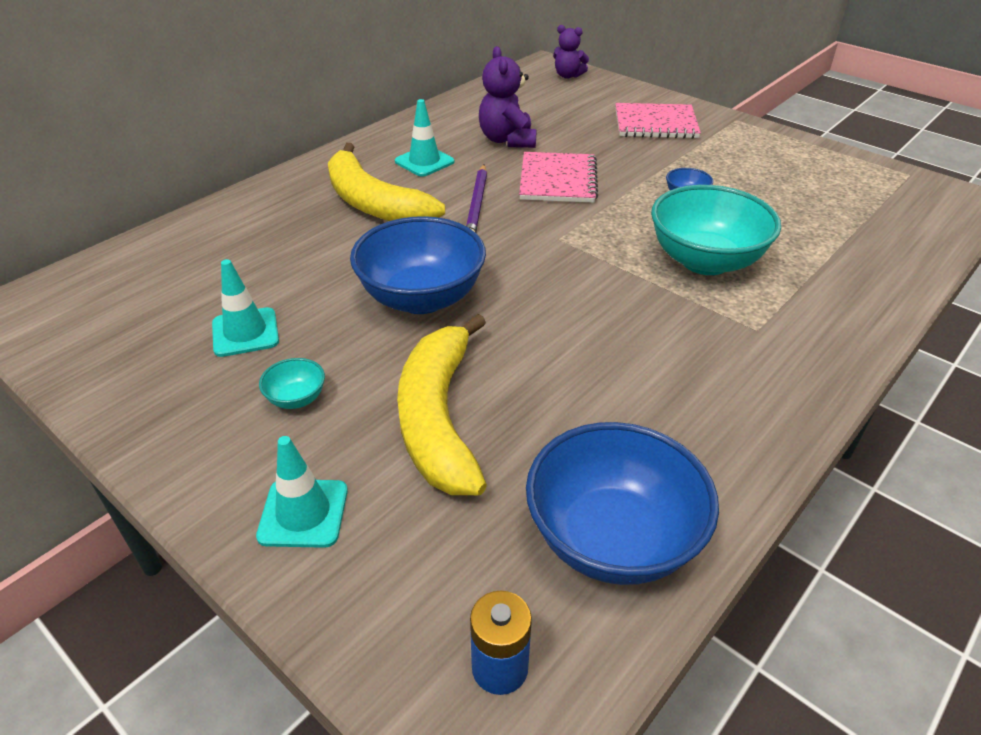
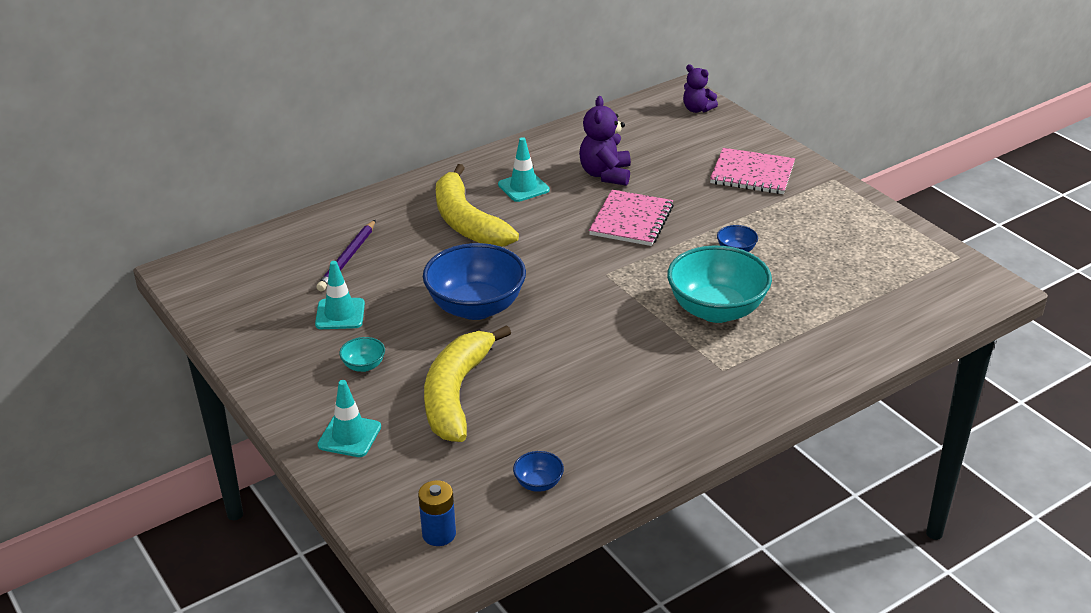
camera: 15 degrees right, 5 degrees down
(477, 205) = (551, 234): purple pencil -> purple pencil (347, 258)
(612, 539) = (538, 483): blue bowl -> blue bowl, size x0.42

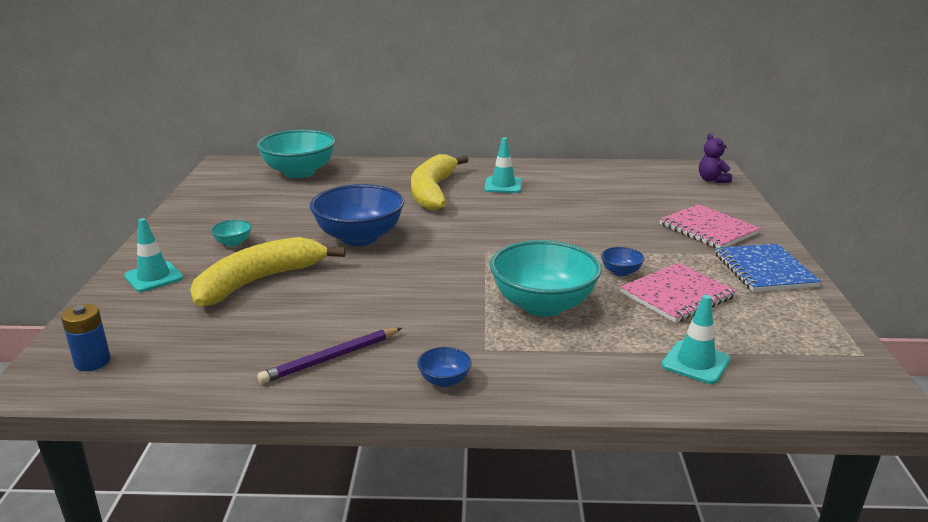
camera: 35 degrees right, 10 degrees down
(290, 250) = (299, 172): none -> turquoise bowl
(340, 314) = (269, 212): turquoise traffic cone -> turquoise traffic cone (695, 362)
(347, 258) = (325, 186): purple pencil -> purple pencil (331, 358)
(538, 483) = (212, 362): blue bowl -> blue bowl (444, 380)
(605, 174) = (577, 195): purple teddy bear -> none
(631, 220) = (557, 226): pink notebook -> pink notebook (677, 295)
(833, 203) = (764, 270): none -> blue notebook

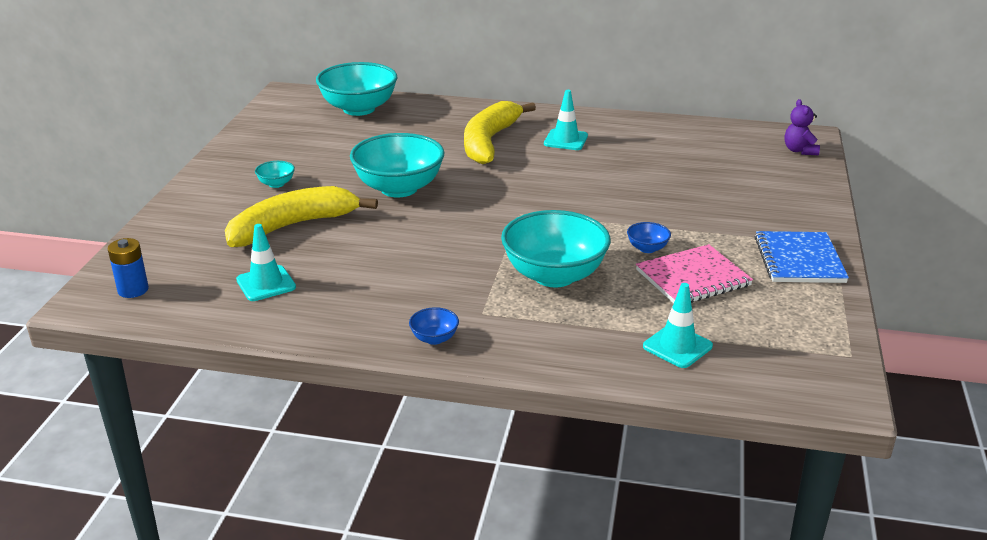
camera: 10 degrees right, 5 degrees up
(154, 277) = (197, 213): turquoise traffic cone -> turquoise traffic cone (266, 284)
(331, 358) = (339, 307): purple pencil -> none
(359, 237) = (399, 188): blue bowl -> turquoise bowl
(708, 229) = (763, 209): pink notebook -> none

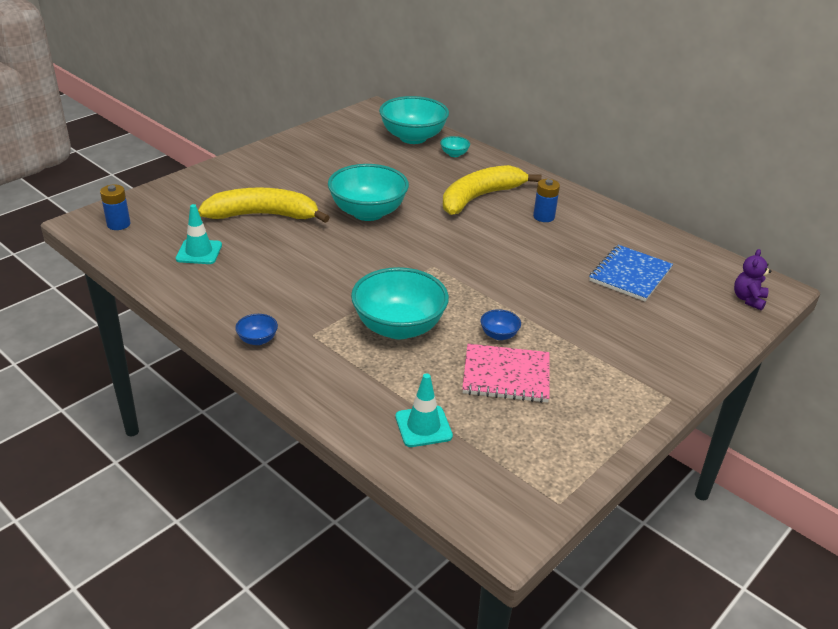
camera: 30 degrees right, 5 degrees up
(276, 184) = (289, 179): turquoise bowl -> turquoise bowl (454, 154)
(565, 140) = (543, 217): turquoise traffic cone -> blue battery
(799, 260) = (619, 399): blue notebook -> blue notebook (630, 275)

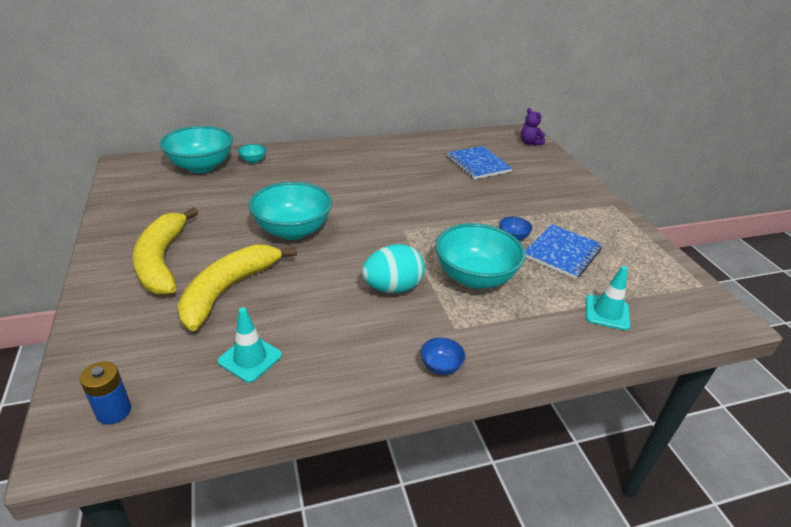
camera: 60 degrees left, 0 degrees up
(337, 286) = (392, 288): none -> turquoise egg
(479, 197) = (328, 175): yellow banana -> yellow banana (162, 261)
(506, 375) = (562, 253): pink notebook -> blue notebook
(543, 217) = (382, 163): blue battery -> none

